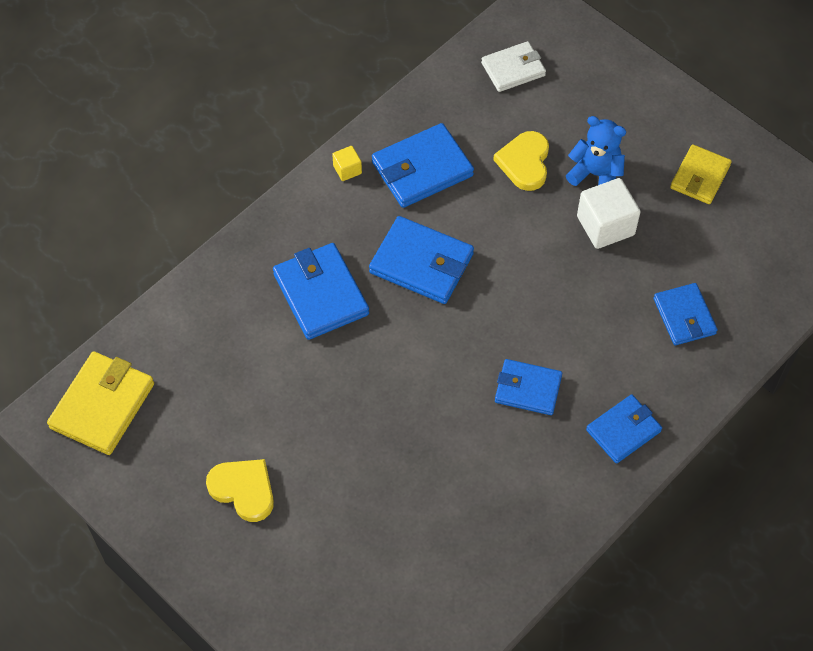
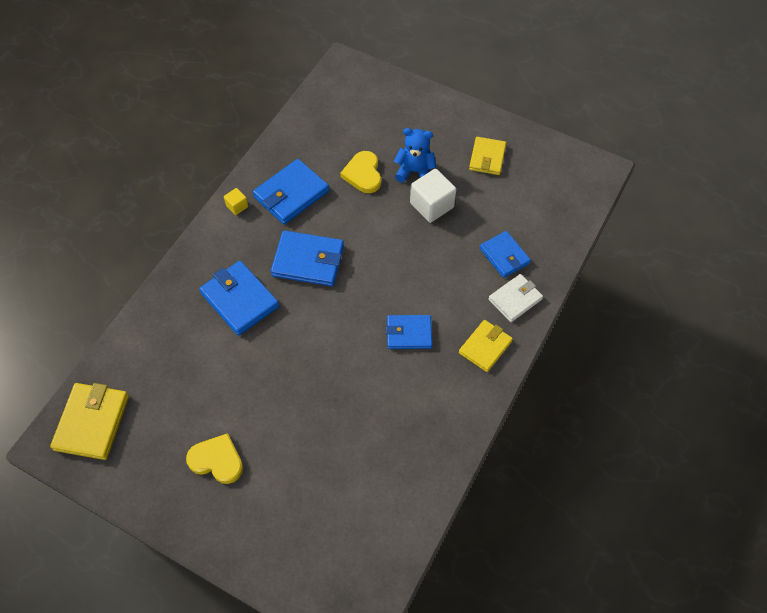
camera: 15 degrees left, 0 degrees up
(513, 69) = (338, 112): white wallet -> white wallet (515, 299)
(623, 430) = (485, 347): blue wallet -> yellow wallet

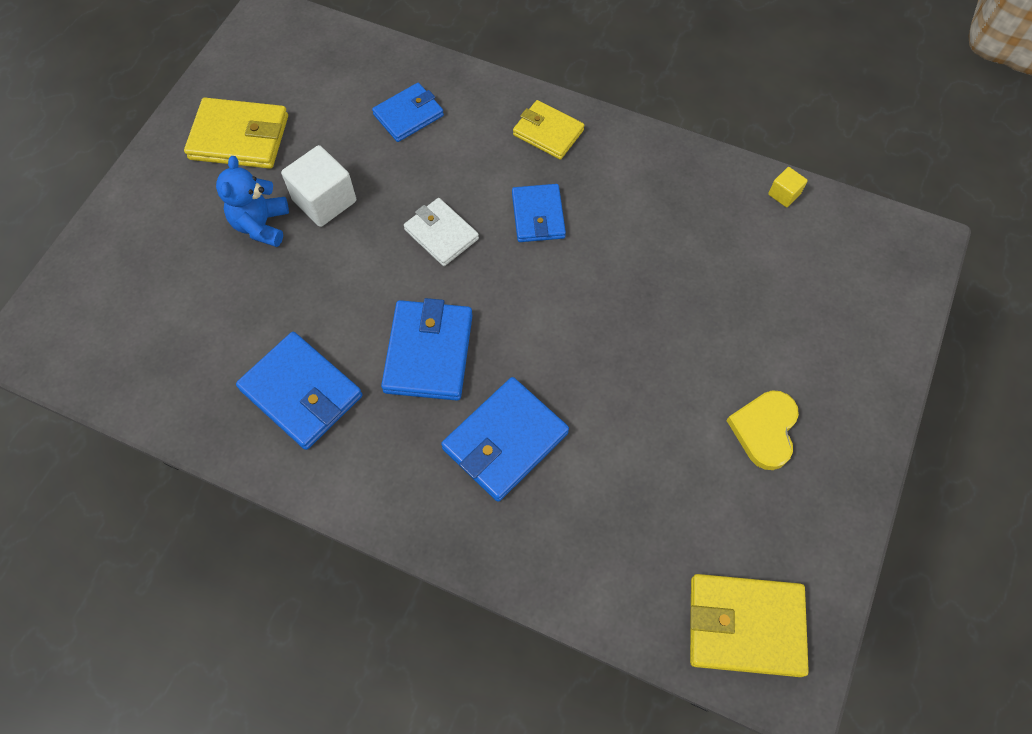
camera: 95 degrees left, 5 degrees up
(237, 206) = (325, 474): yellow cube -> yellow cube (784, 194)
(363, 174) = (264, 293): yellow heart -> none
(487, 158) = (239, 137): yellow wallet -> yellow wallet, size x1.51
(515, 299) = (475, 103): white wallet -> white wallet (441, 234)

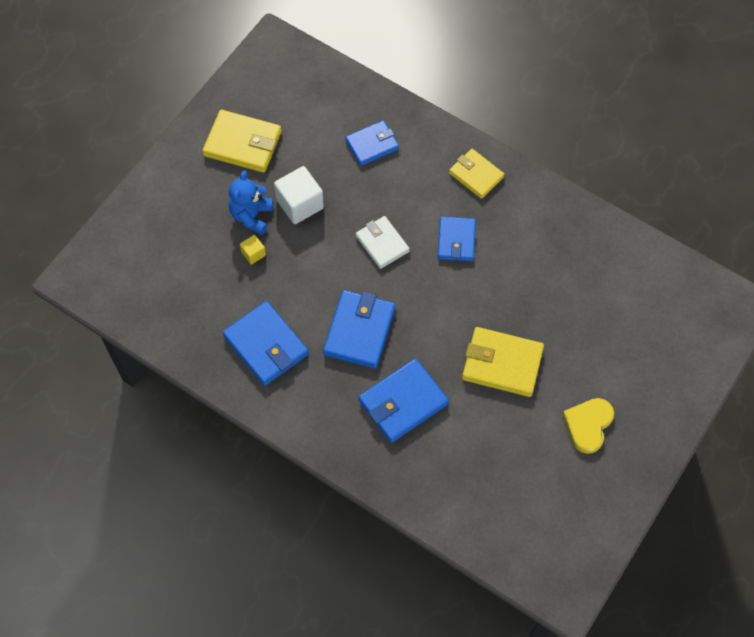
camera: 10 degrees right, 0 degrees up
(745, 626) = (543, 552): yellow wallet -> yellow wallet (502, 364)
(784, 194) = (645, 252): yellow cube -> yellow cube (253, 253)

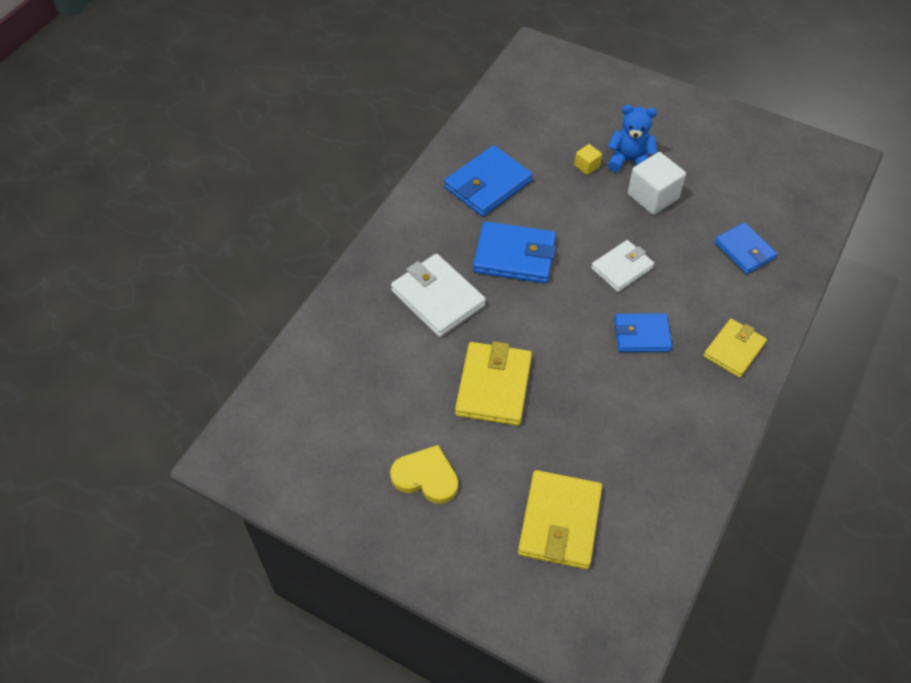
camera: 85 degrees right, 10 degrees down
(243, 144) = (711, 146): yellow wallet -> yellow wallet (559, 522)
(403, 402) = (438, 298): blue wallet -> white wallet

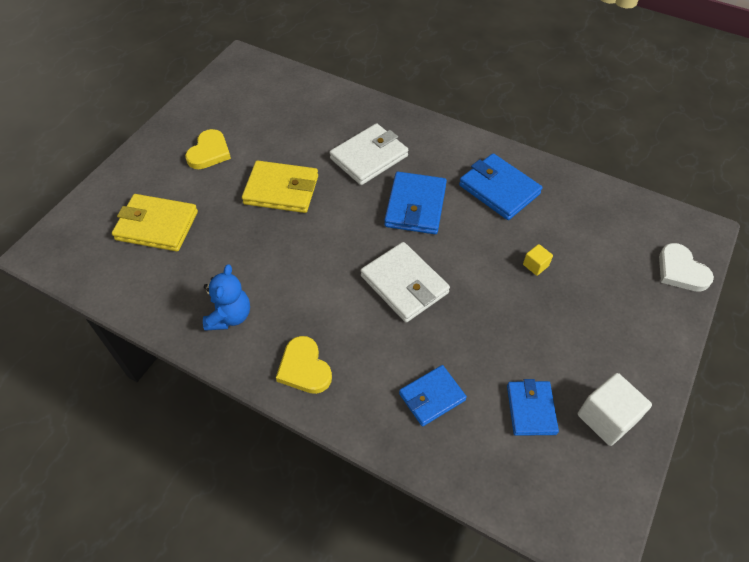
camera: 90 degrees right, 0 degrees up
(583, 71) = (681, 271): none -> white heart
(622, 268) = (404, 284): white wallet -> white wallet, size x1.51
(629, 161) = (549, 302): blue teddy bear -> blue teddy bear (229, 316)
(641, 335) = (326, 293): blue wallet -> blue wallet (531, 409)
(653, 196) = (501, 319): white cube -> white cube (606, 418)
(734, 350) = (304, 368): yellow wallet -> yellow heart

